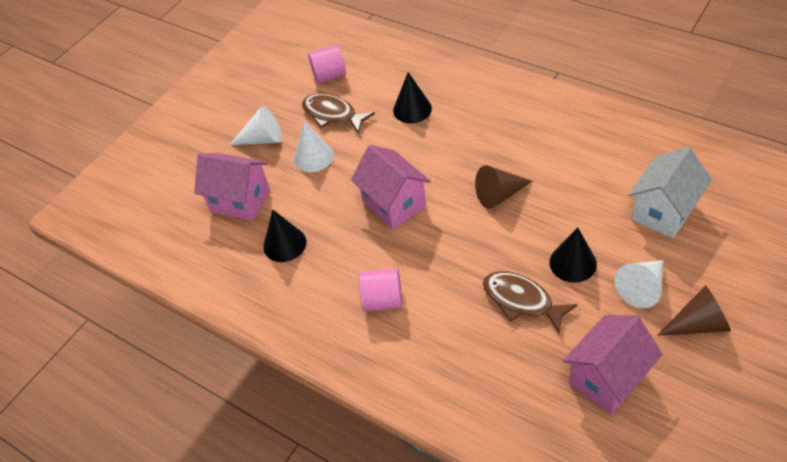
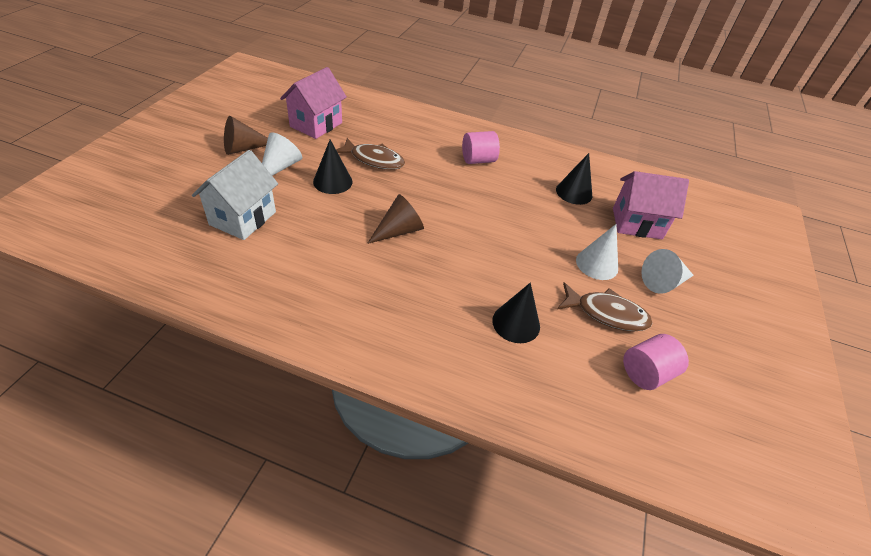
camera: 155 degrees right, 5 degrees down
(394, 204) = (496, 222): pink house -> none

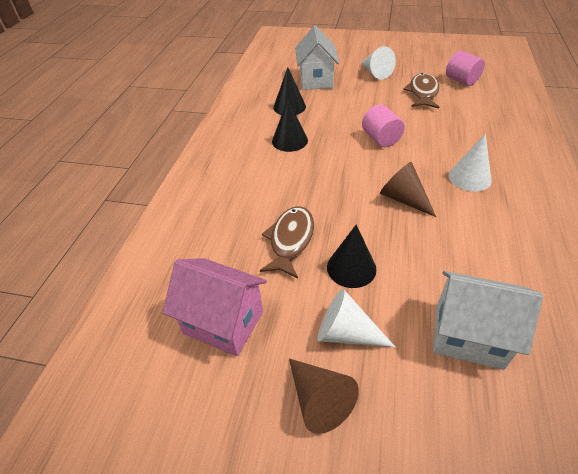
camera: 90 degrees left, 0 degrees up
(478, 160) = (259, 162): pink cylinder -> pink cylinder (381, 139)
(516, 323) = (463, 127): black cone -> black cone (289, 140)
(597, 264) = (375, 96): white cone -> white cone (469, 177)
(637, 223) = (316, 80): pink house -> white house

